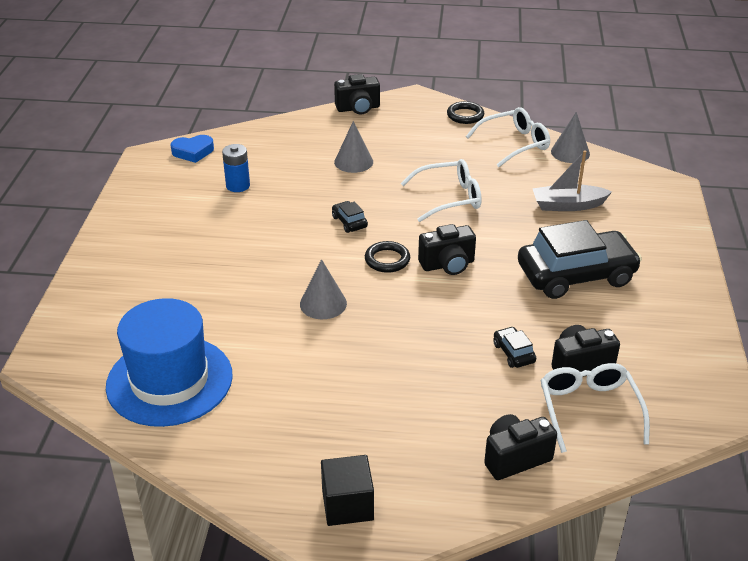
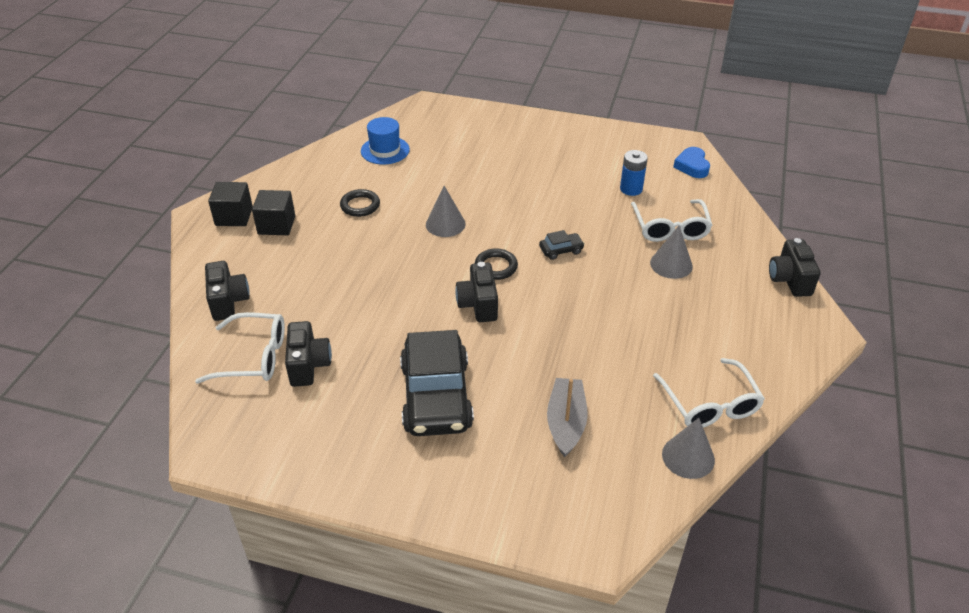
camera: 100 degrees right, 5 degrees up
(169, 380) = (385, 150): blue hat -> blue hat, size x0.56
(357, 452) = (276, 225): none -> black cube
(449, 198) = (594, 325): white glasses -> white glasses (670, 228)
(465, 115) = (781, 370): black ring -> black ring (360, 206)
(513, 353) = (341, 325): black car -> none

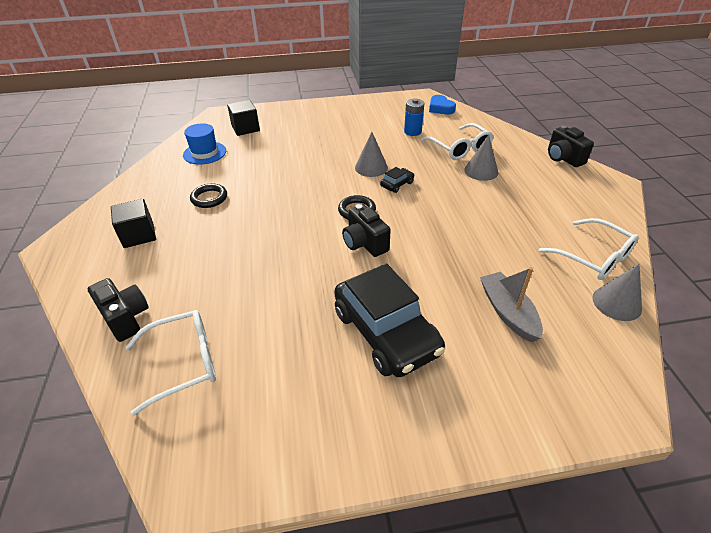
camera: 25 degrees left, 0 degrees up
(234, 216) = (90, 240): black cube -> black cube (245, 128)
(308, 365) = (246, 349): black camera -> none
(445, 224) = (292, 191): grey cone -> grey cone (371, 167)

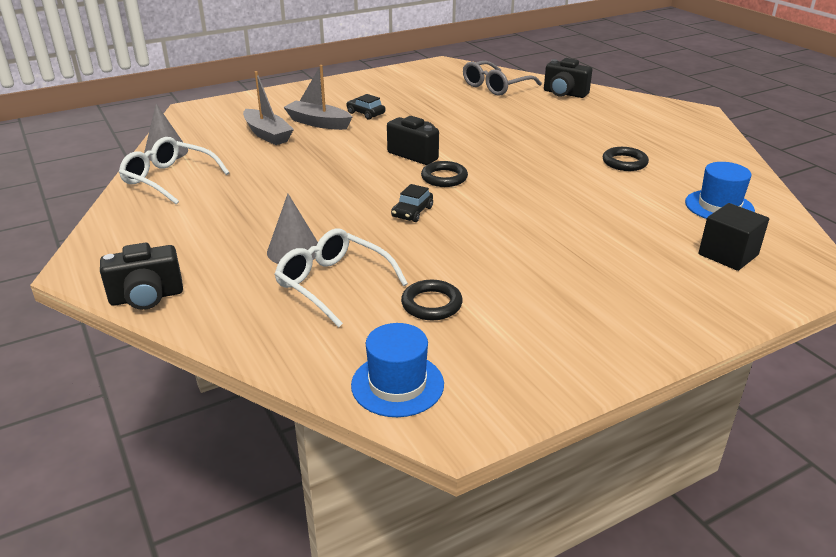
camera: 160 degrees right, 10 degrees down
(138, 235) = (641, 128): black cube -> none
(184, 362) = (495, 86): white glasses -> grey glasses
(371, 167) = (462, 227): grey cone -> none
(385, 332) = (366, 113): black car -> black car, size x0.41
(412, 131) = (431, 304): blue battery -> black ring
(440, 108) = (397, 384): blue heart -> blue hat
(447, 324) = (318, 123): none -> grey boat
(563, 158) = (147, 297): black camera -> black camera turned 120 degrees clockwise

